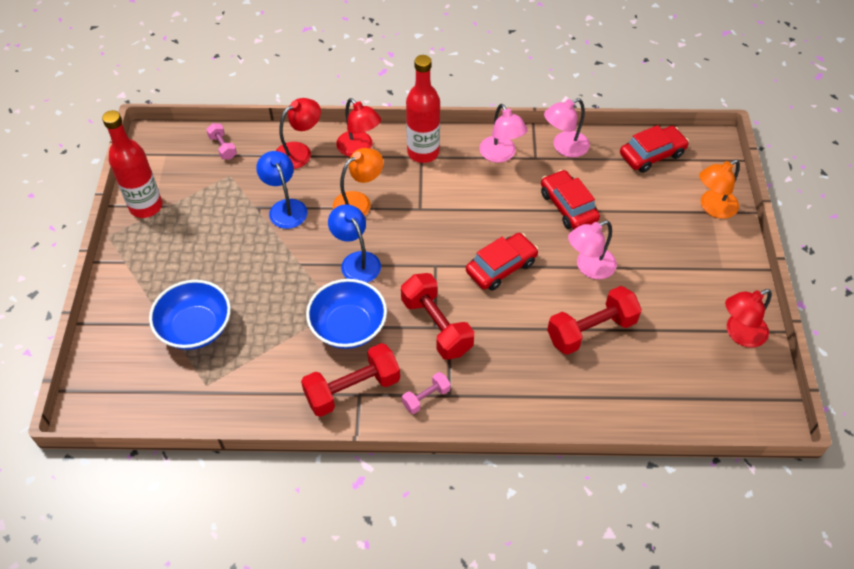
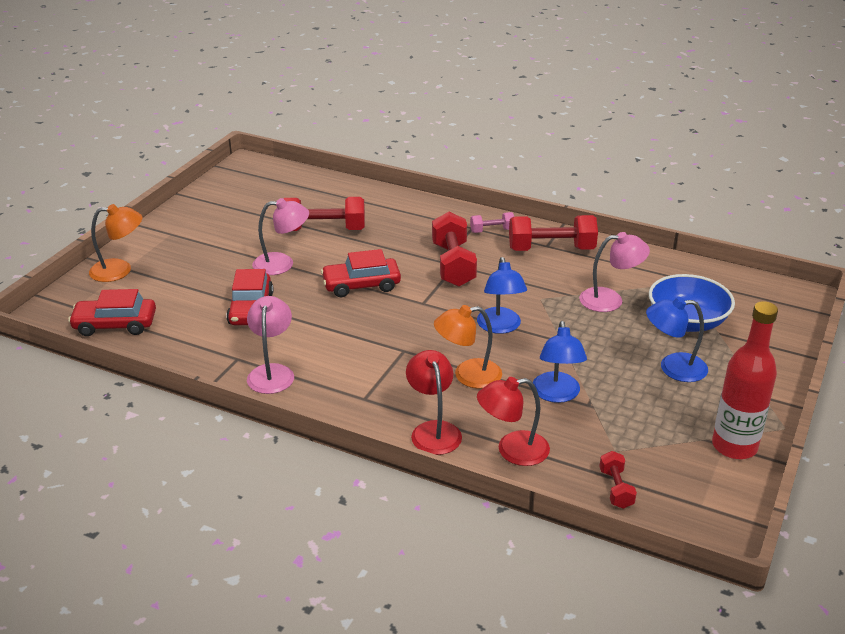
camera: 155 degrees left, 20 degrees down
(200, 267) = (673, 368): none -> blue lamp
(223, 147) = (616, 489): pink dumbbell -> red dumbbell
(348, 327) = (534, 284): blue bowl -> none
(423, 152) = (358, 402): red bottle -> none
(564, 147) = (195, 358): pink lamp -> pink lamp (610, 300)
(739, 334) = (211, 200): red lamp -> none

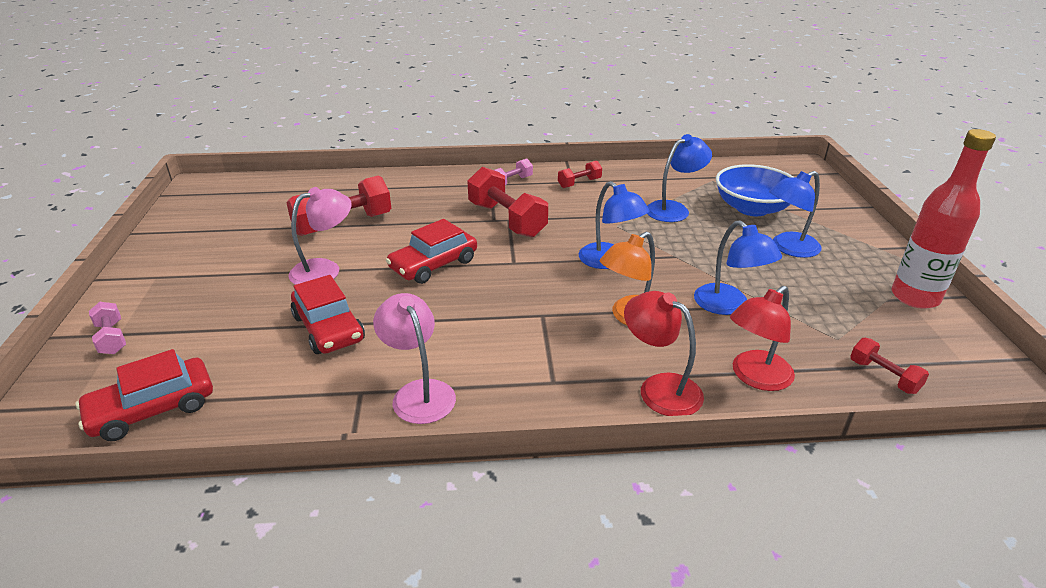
camera: 30 degrees left, 0 degrees up
(119, 270) = (112, 338): orange lamp -> pink dumbbell
(551, 249) = (579, 183): red dumbbell -> red dumbbell, size x0.52
(610, 300) = (674, 209): pink lamp -> blue lamp

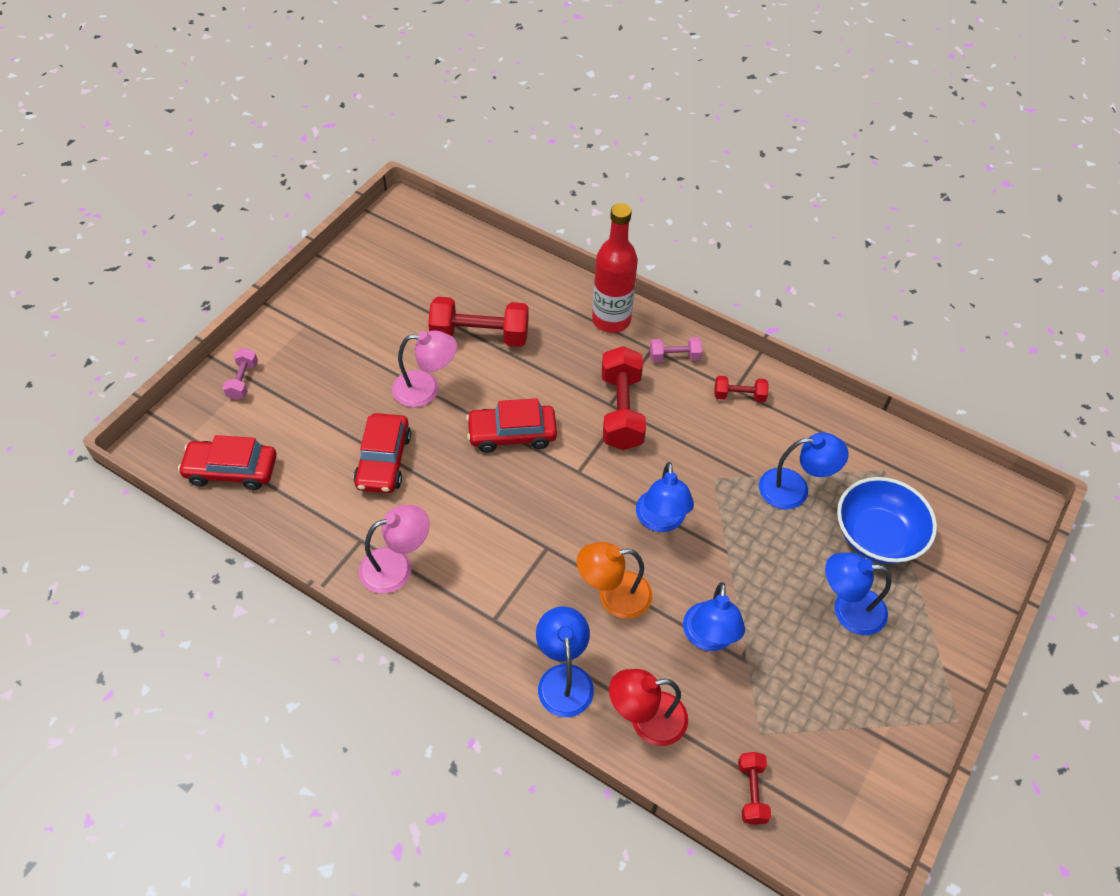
camera: 35 degrees right, 20 degrees up
(419, 392) = (397, 566): pink lamp -> pink lamp turned 60 degrees clockwise
(659, 388) = (564, 678): red lamp -> blue lamp
(915, 297) = (895, 743): red bottle -> red bottle (611, 320)

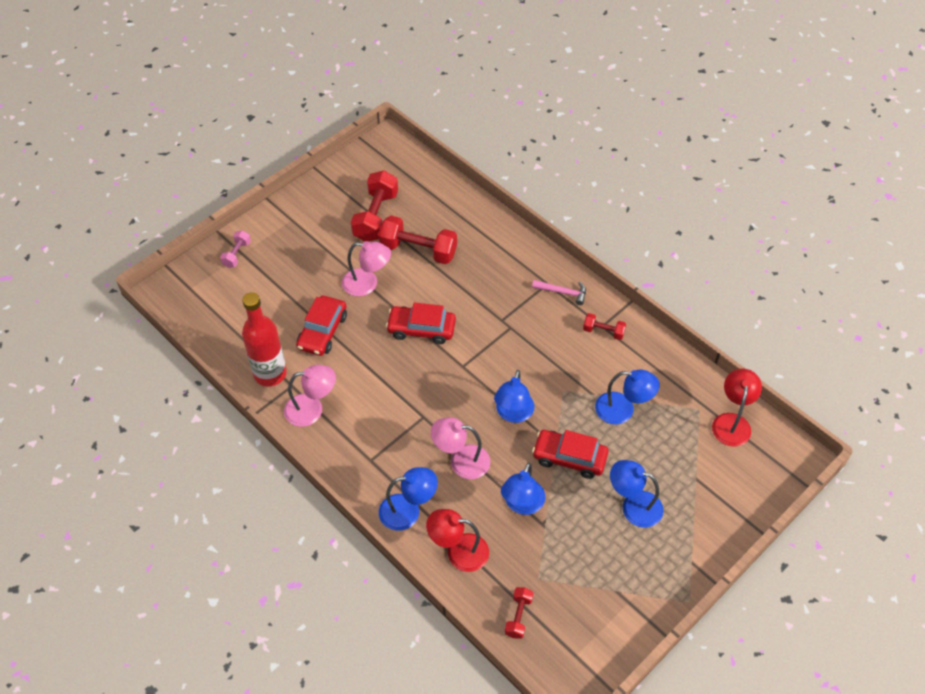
camera: 15 degrees right, 0 degrees up
(231, 470) = (213, 318): red car -> red car (569, 458)
(564, 678) = (408, 511): blue lamp -> blue lamp turned 75 degrees clockwise
(611, 320) = (522, 255): red bottle -> red bottle (270, 374)
(613, 596) = (461, 461): orange lamp -> pink lamp
(621, 411) = (508, 327): red dumbbell -> red dumbbell (376, 217)
(674, 356) = (562, 292): pink dumbbell -> pink hammer
(877, 536) = (675, 457): blue bowl -> none
(929, 478) = (732, 422): none -> red lamp

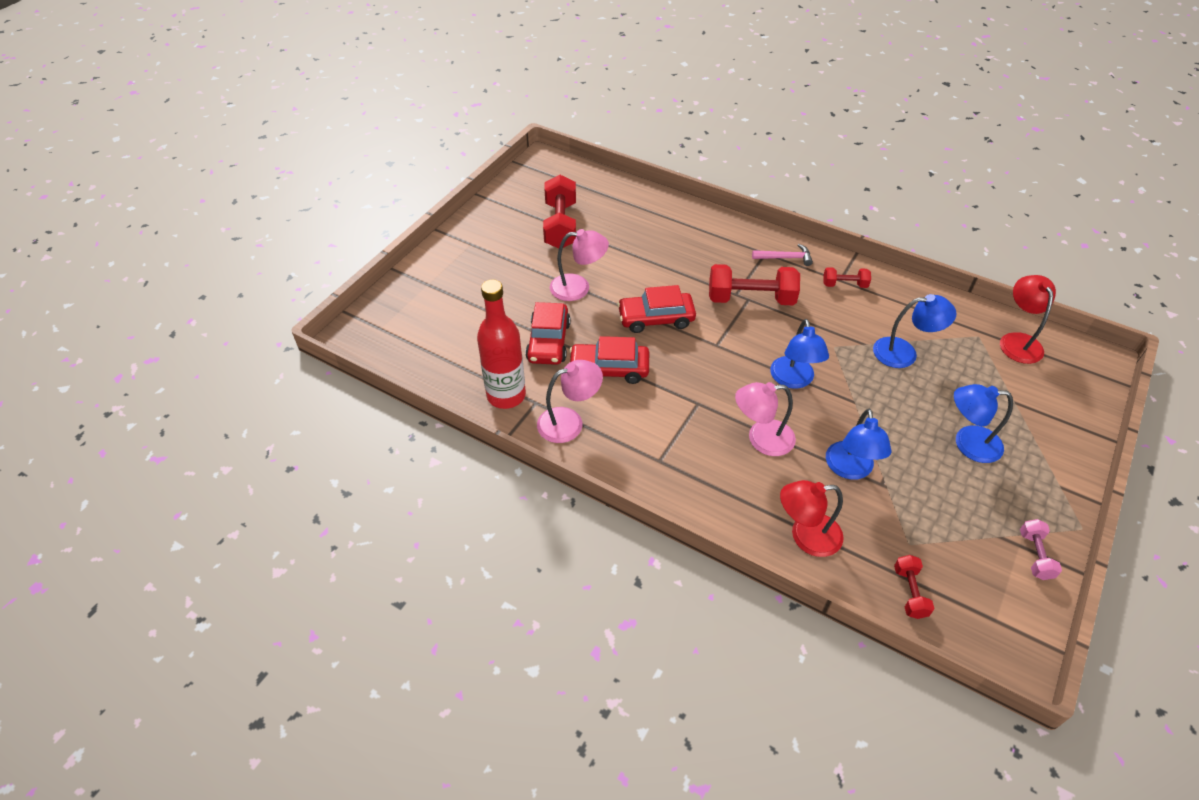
camera: 15 degrees left, 5 degrees down
(237, 254) = (422, 286): pink dumbbell -> pink dumbbell (1035, 555)
(408, 511) = (727, 505): blue lamp -> none
(418, 250) = (619, 247): red dumbbell -> red dumbbell (751, 299)
(569, 458) = (875, 410): red car -> red car (609, 369)

